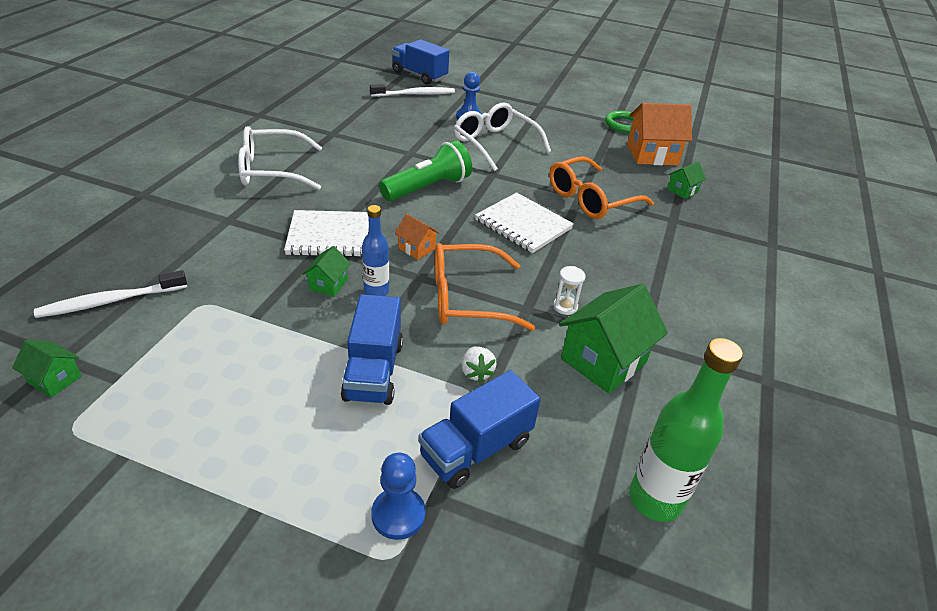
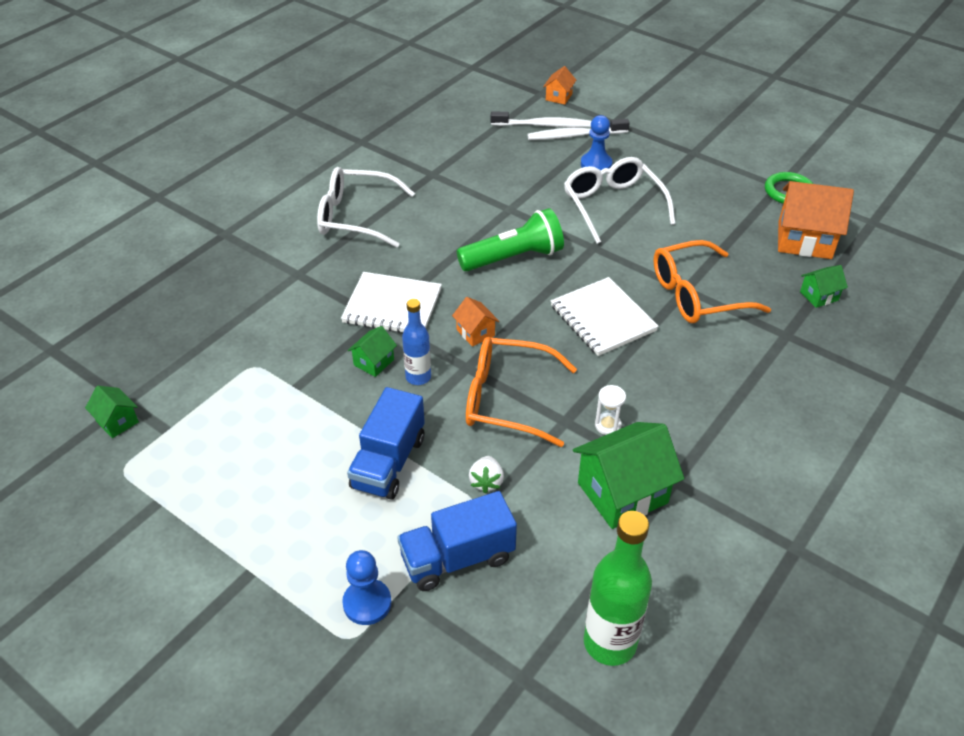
camera: 20 degrees right, 5 degrees up
(111, 301) = (175, 350): white toothbrush -> white toothbrush (575, 135)
(419, 75) = (558, 97): blue truck -> orange house

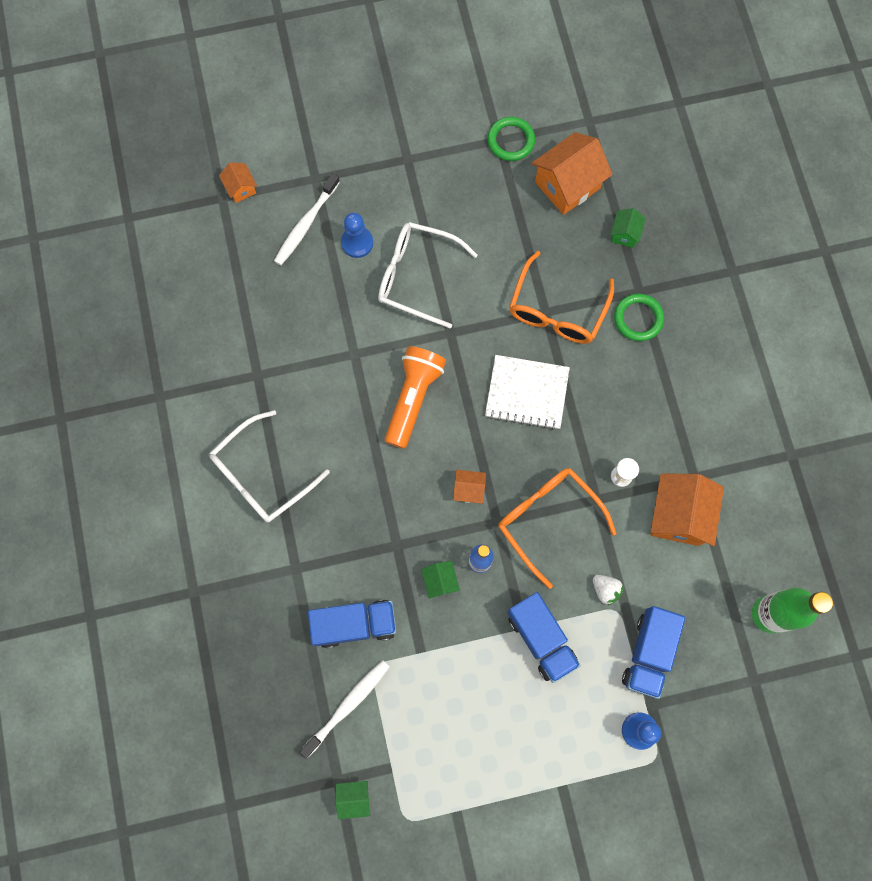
camera: 50 degrees left, 30 degrees up
(282, 333) = (355, 624): none -> blue truck
(392, 306) = (392, 525): white notebook -> none
(507, 399) = (548, 520): orange glasses -> orange glasses turned 90 degrees clockwise
(513, 258) = (413, 398): green flashlight -> orange flashlight
(543, 125) = (269, 236): white toothbrush -> white toothbrush (347, 706)
(622, 493) = (678, 515): green house -> orange house
(762, 348) = (638, 318): none -> green ring

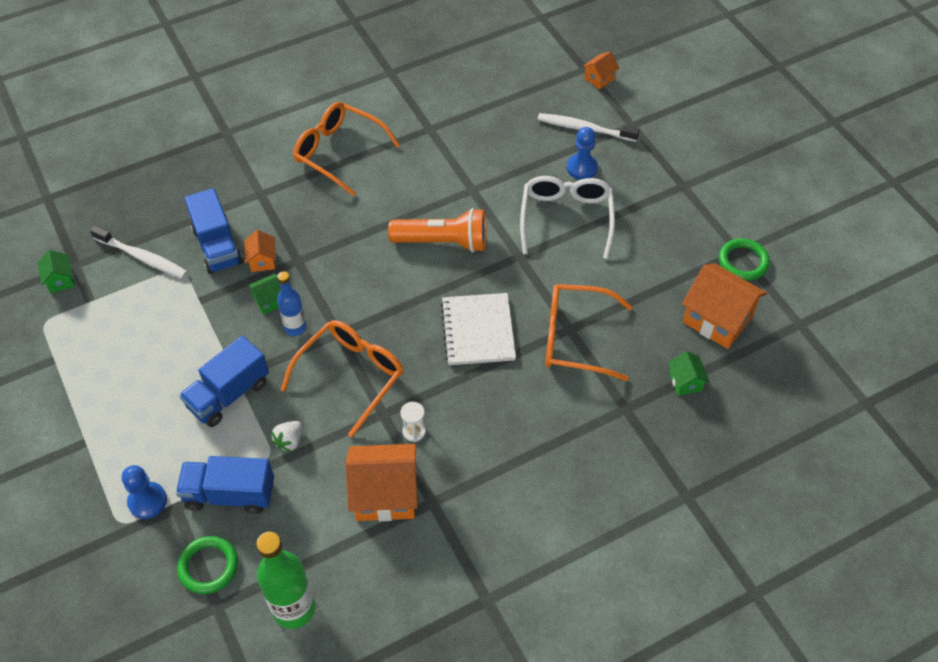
camera: 75 degrees right, 20 degrees down
(262, 475) = (339, 152): white glasses -> orange glasses
(469, 490) = (365, 304): orange house -> orange house (262, 260)
(625, 234) = (685, 382): green house -> green house turned 75 degrees clockwise
(638, 318) = (594, 413): green ring -> green ring (208, 566)

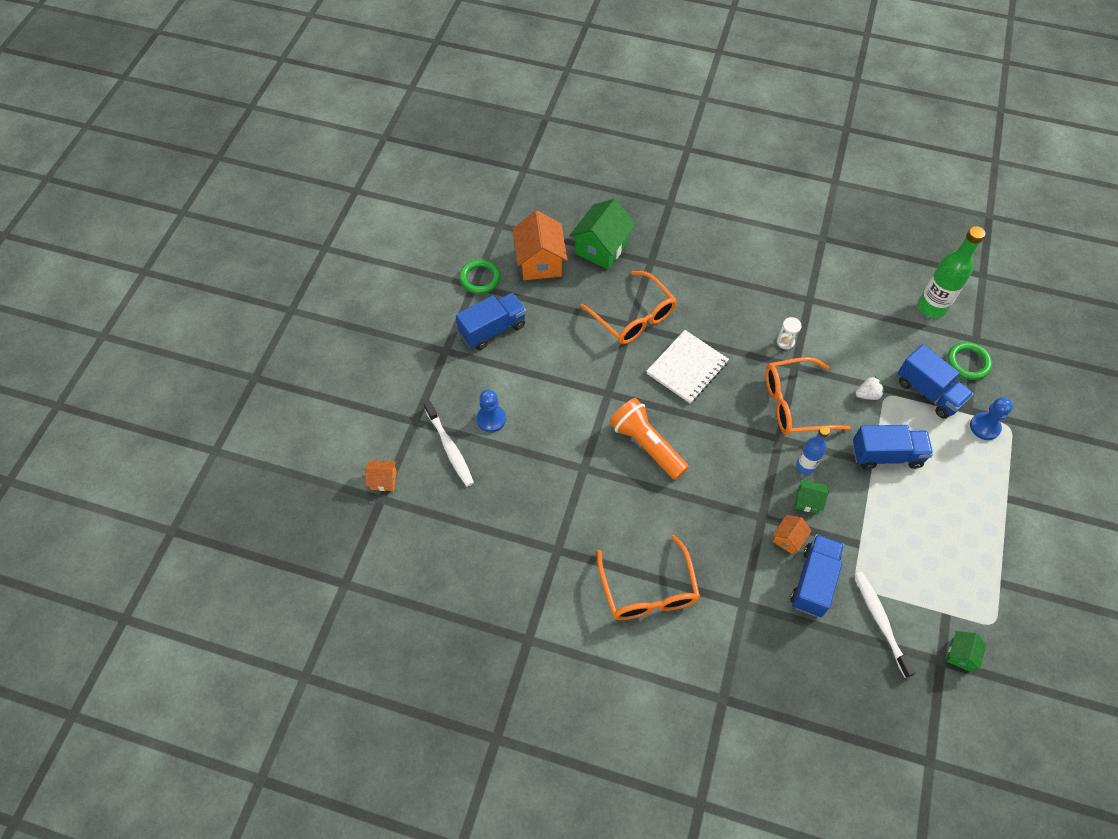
camera: 135 degrees left, 5 degrees up
(385, 494) = (833, 322): orange house -> none
(566, 218) = (547, 392): white glasses -> none
(672, 230) = (493, 329): none -> blue truck
(685, 382) = (601, 248): green house -> green house, size x2.00

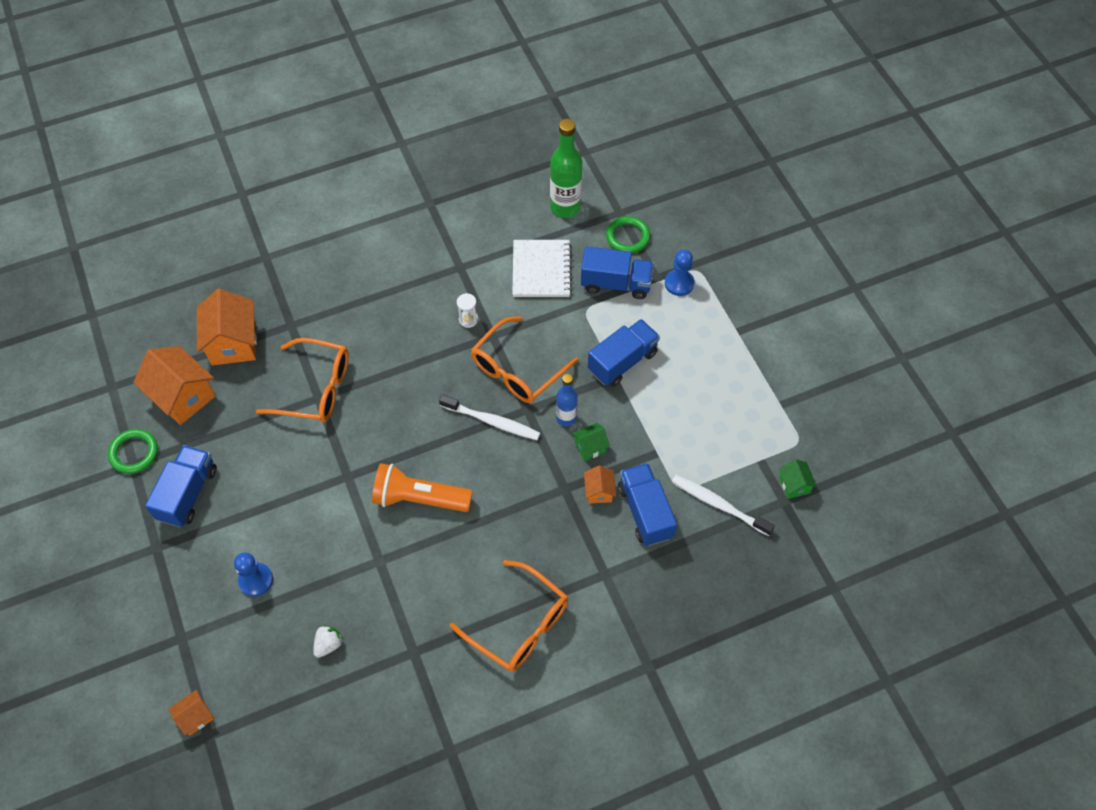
camera: 40 degrees left, 0 degrees up
(449, 448) = (237, 636): white toothbrush -> white toothbrush (492, 421)
(601, 248) = (233, 343): green house -> orange house
(687, 368) = (401, 402): white notebook -> white notebook (541, 270)
(867, 394) = (570, 319): white strawberry -> white strawberry (328, 644)

